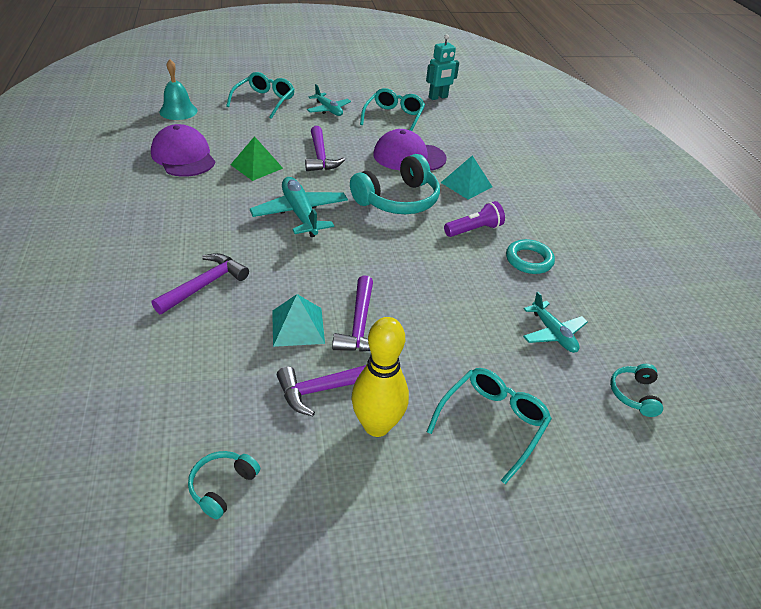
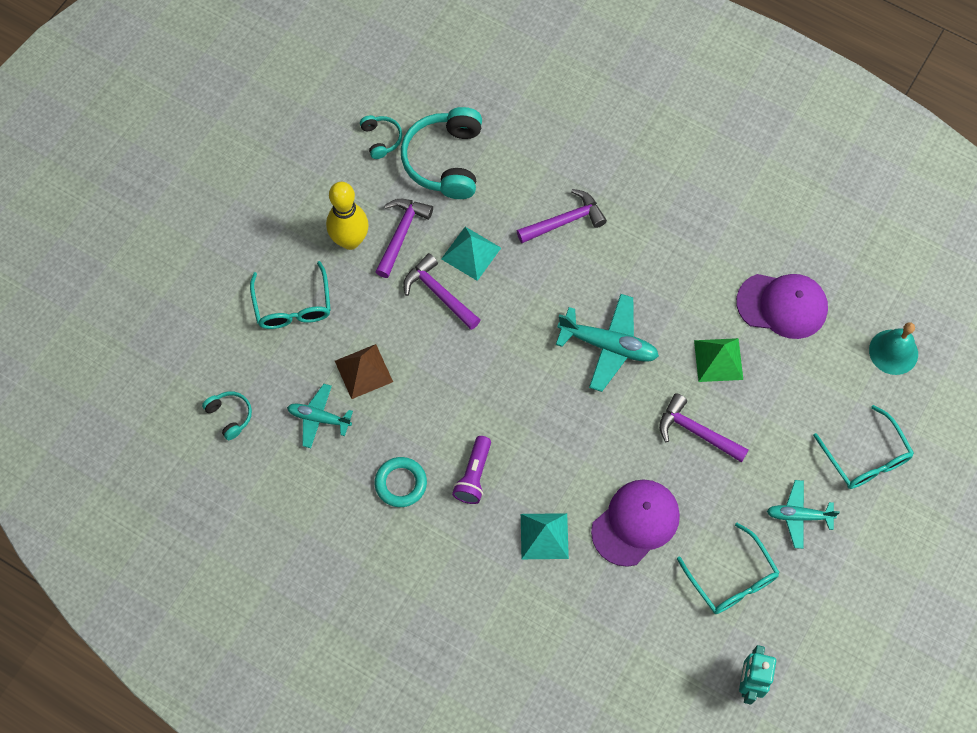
camera: 135 degrees right, 25 degrees up
(205, 285) = (565, 221): purple hammer -> purple hammer turned 105 degrees counterclockwise
(398, 200) = (567, 446): turquoise headphones -> turquoise headphones (445, 160)
(483, 331) = (363, 371): none -> brown pyramid

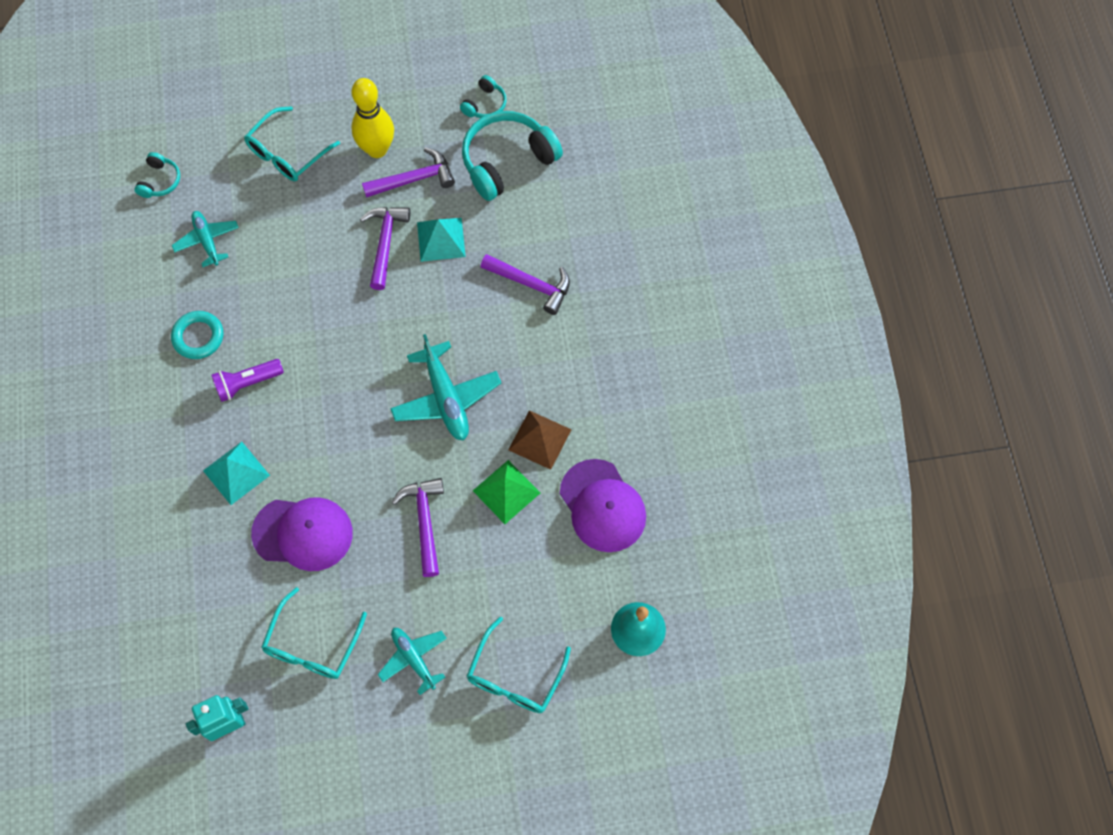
camera: 50 degrees right, 0 degrees up
(363, 371) = (272, 241): brown pyramid -> brown pyramid (539, 439)

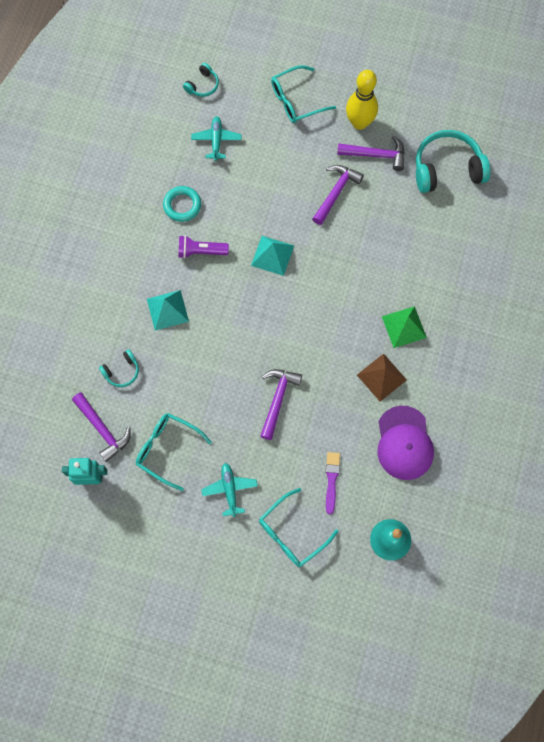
camera: 25 degrees right, 5 degrees up
(303, 533) = (193, 371): purple cap -> none
(312, 645) = (167, 449): turquoise glasses -> turquoise glasses turned 75 degrees clockwise
(441, 239) = (375, 206): turquoise pyramid -> turquoise pyramid (272, 255)
(446, 398) = (330, 320): turquoise plane -> none
(485, 104) = (449, 121): turquoise headphones -> turquoise headphones (122, 371)
(506, 491) = (342, 403): green pyramid -> green pyramid (404, 327)
(532, 285) = (425, 265): purple hammer -> purple hammer (103, 429)
(534, 589) = (331, 480): none -> purple brush

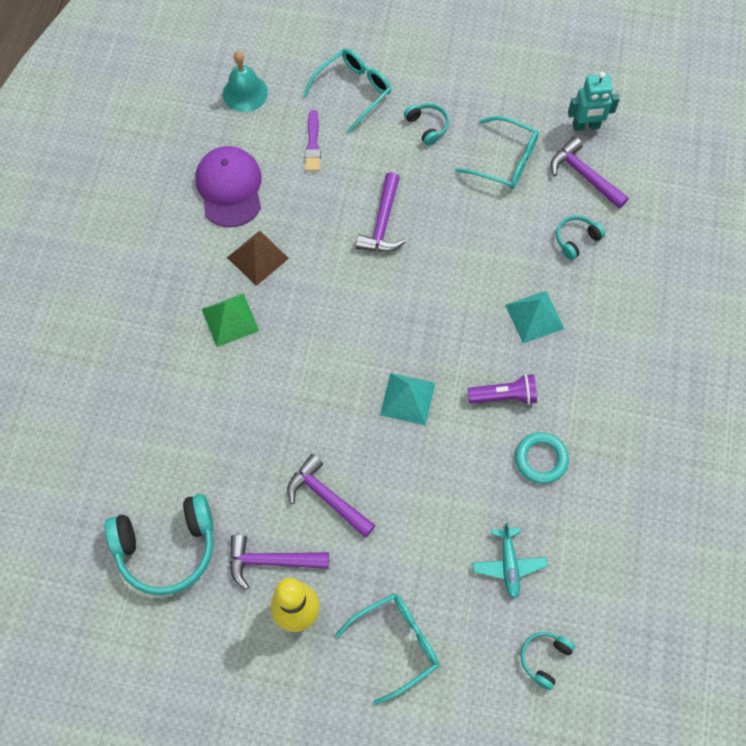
camera: 175 degrees right, 5 degrees down
(229, 489) = (427, 126): turquoise plane -> turquoise headphones
(336, 192) = (327, 497): purple hammer -> purple hammer turned 105 degrees clockwise

